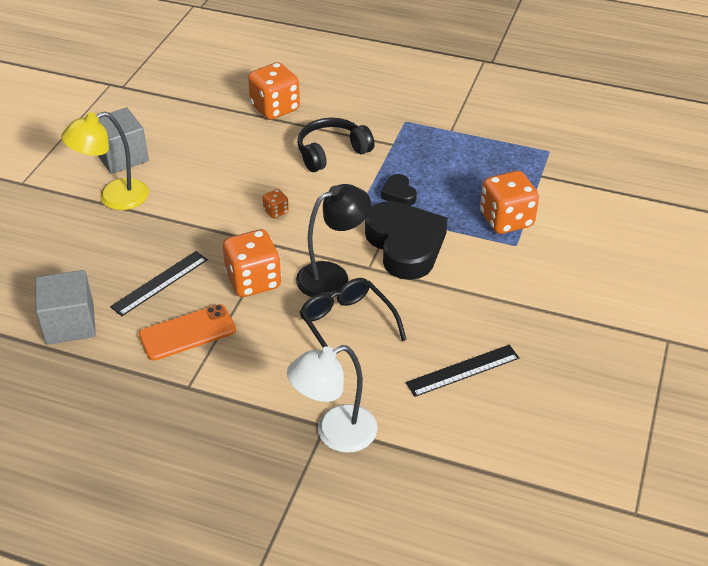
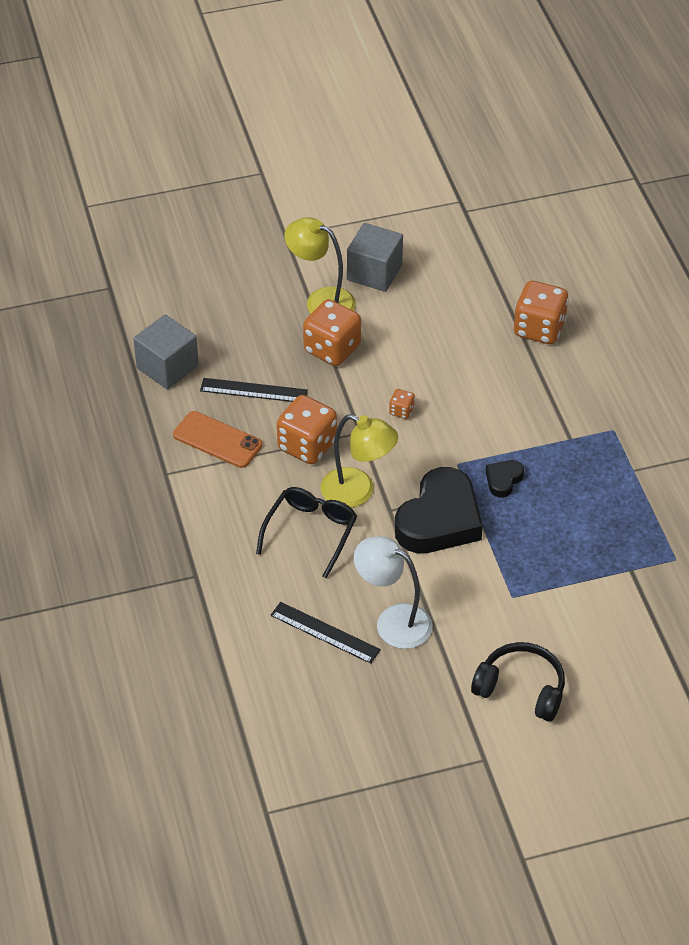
camera: 55 degrees right, 5 degrees up
(331, 152) = (515, 403): black headphones -> black headphones (521, 688)
(332, 276) = (358, 492): black lamp -> yellow lamp
(335, 433) = (193, 586): white lamp -> white lamp (393, 621)
(506, 220) = (540, 574): orange dice -> orange dice (332, 349)

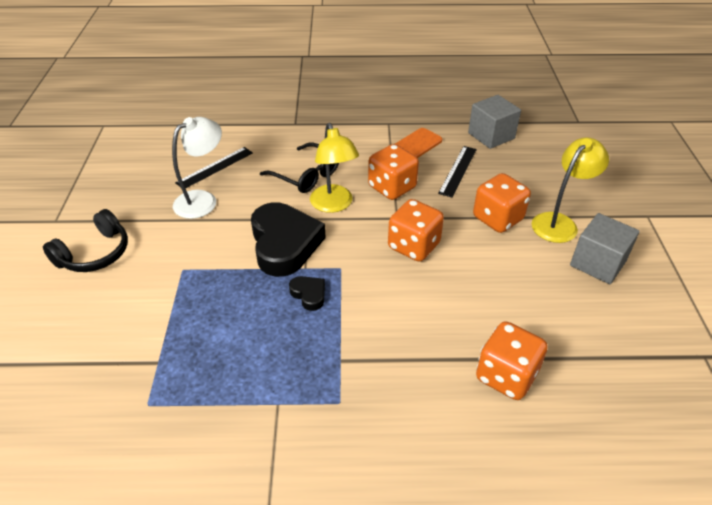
camera: 105 degrees right, 5 degrees down
(358, 492) = (334, 205): yellow lamp -> yellow lamp turned 60 degrees counterclockwise
(401, 411) = (413, 246): orange dice -> orange dice, size x2.18
(439, 520) = (284, 244): black heart -> black heart turned 150 degrees counterclockwise

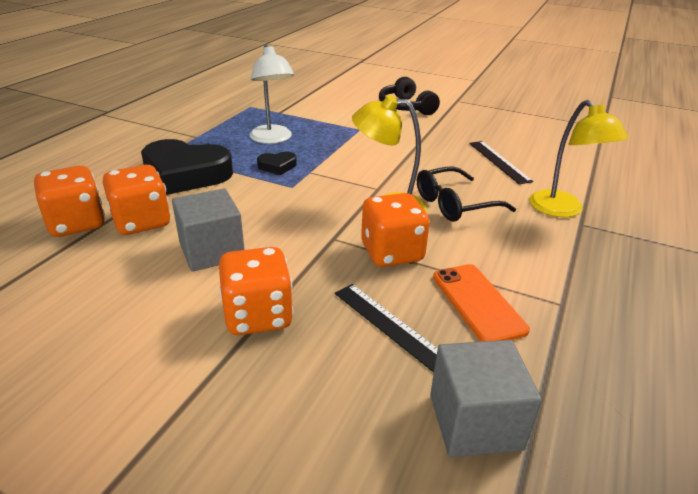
camera: 115 degrees right, 10 degrees down
(203, 200) = (446, 148): white lamp -> white lamp (273, 139)
(284, 244) = (350, 170): black heart -> black heart (185, 174)
(413, 246) = (278, 233): orange dice -> orange dice (142, 222)
(559, 222) = (188, 377): yellow lamp -> yellow lamp (562, 210)
(597, 263) = (83, 369): grey cube -> grey cube (212, 251)

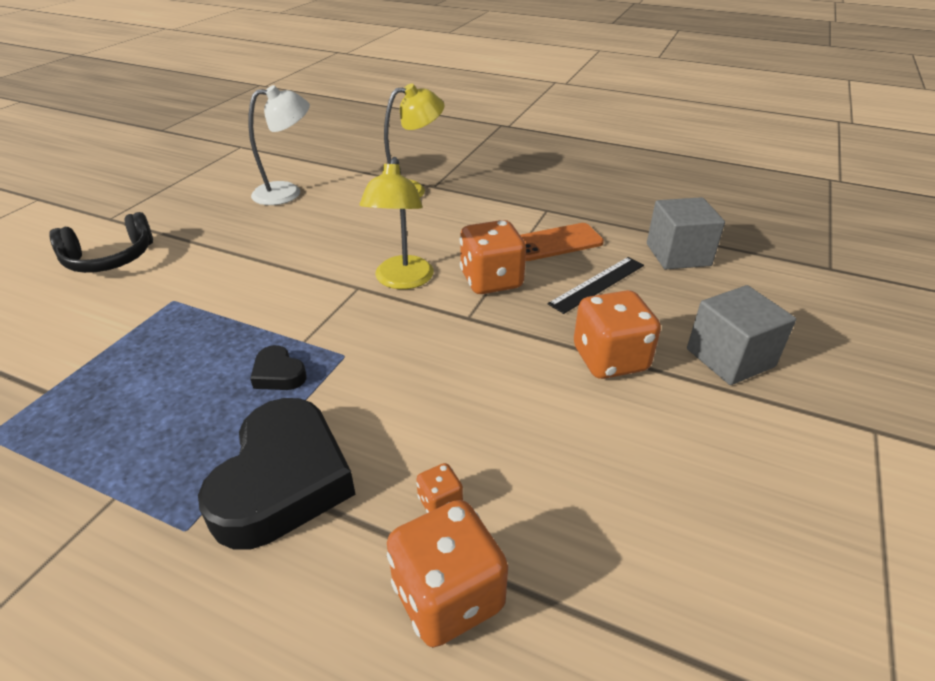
camera: 90 degrees left, 5 degrees up
(142, 222) = (440, 502): orange dice -> orange dice, size x0.46
(212, 251) = (506, 410): grey cube -> grey cube (730, 358)
(273, 139) = (171, 388): white lamp -> white lamp (287, 192)
(277, 166) = (278, 374): black heart -> black heart turned 150 degrees clockwise
(455, 204) = (398, 241): black glasses -> none
(499, 161) = (307, 208): black ruler -> none

